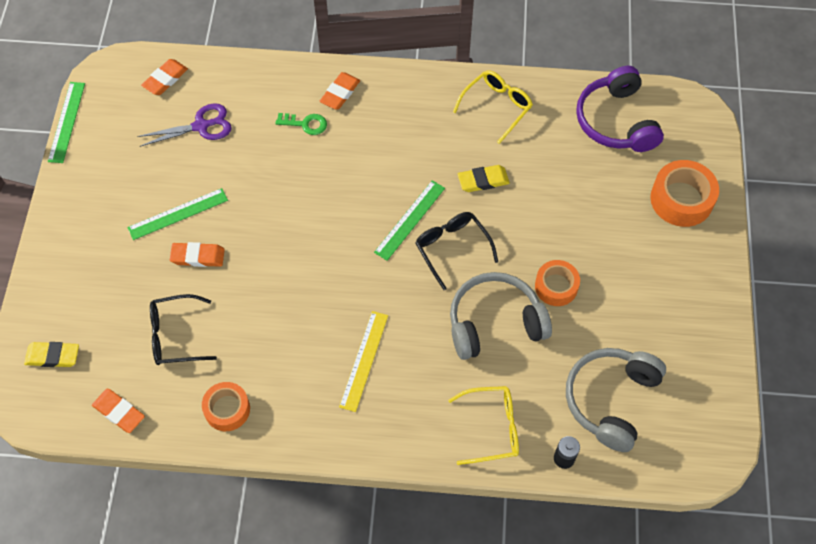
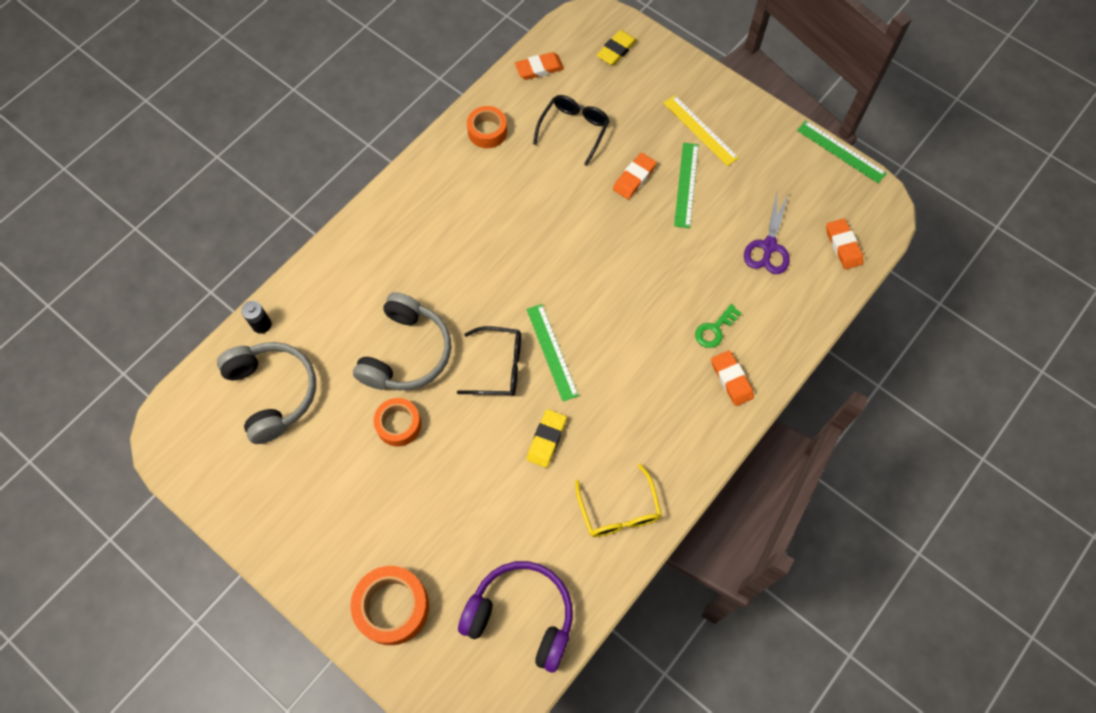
camera: 125 degrees right, 5 degrees up
(364, 360) = (453, 239): yellow ruler -> yellow ruler (700, 130)
(492, 428) = (326, 292): yellow glasses -> none

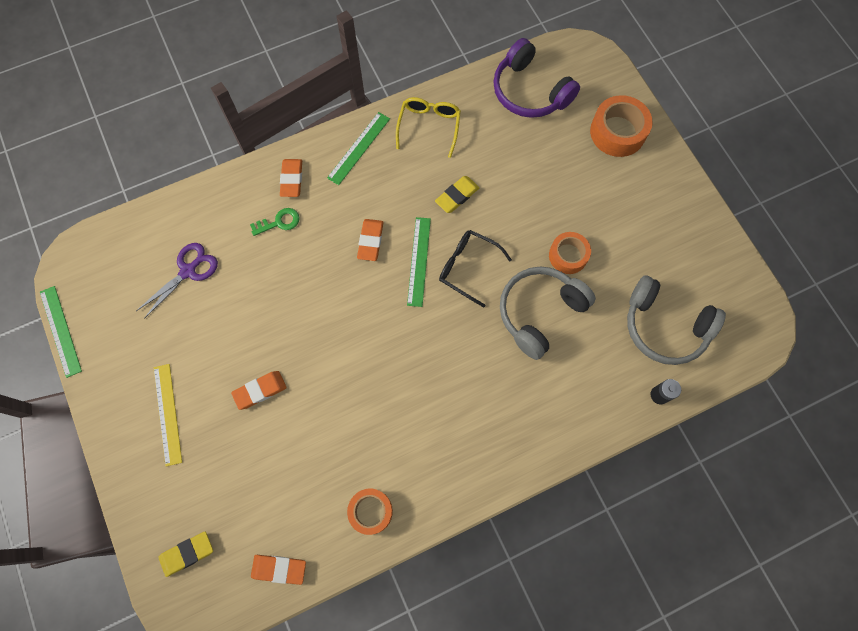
camera: 155 degrees left, 5 degrees up
(273, 393) = (664, 326): grey headphones -> grey headphones turned 60 degrees counterclockwise
(574, 129) = (285, 472): black glasses -> none
(686, 184) = (218, 362): green ruler -> green ruler (359, 148)
(843, 246) = (128, 244): orange eraser -> orange eraser (370, 241)

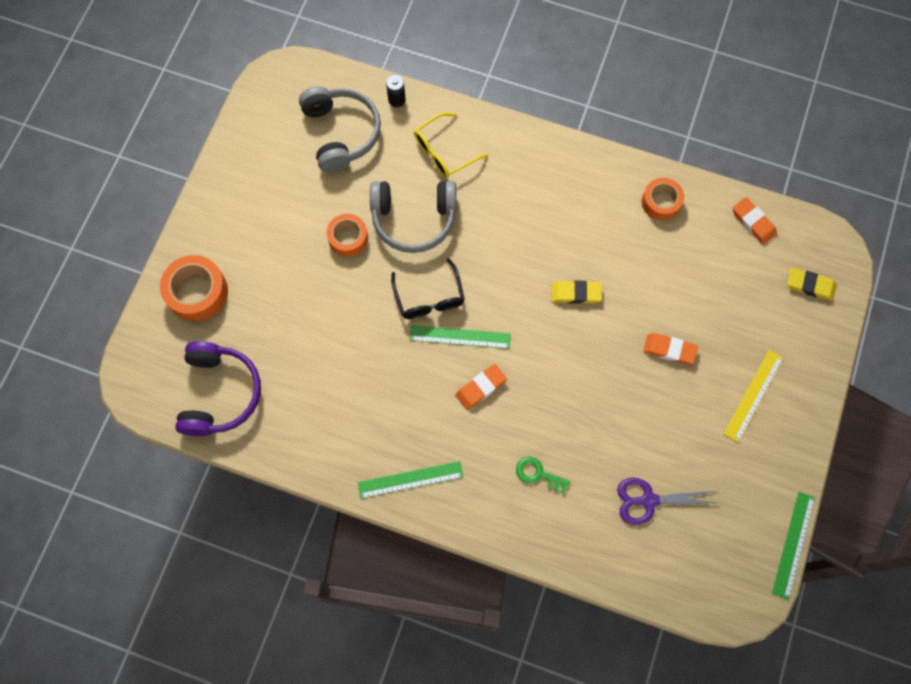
camera: 135 degrees left, 0 degrees up
(292, 179) = (493, 504): orange eraser -> none
(419, 261) = (460, 337): green ruler -> green ruler turned 45 degrees clockwise
(429, 126) = (333, 443): yellow glasses -> yellow glasses (443, 152)
(457, 196) = (377, 360): yellow eraser -> yellow eraser (576, 293)

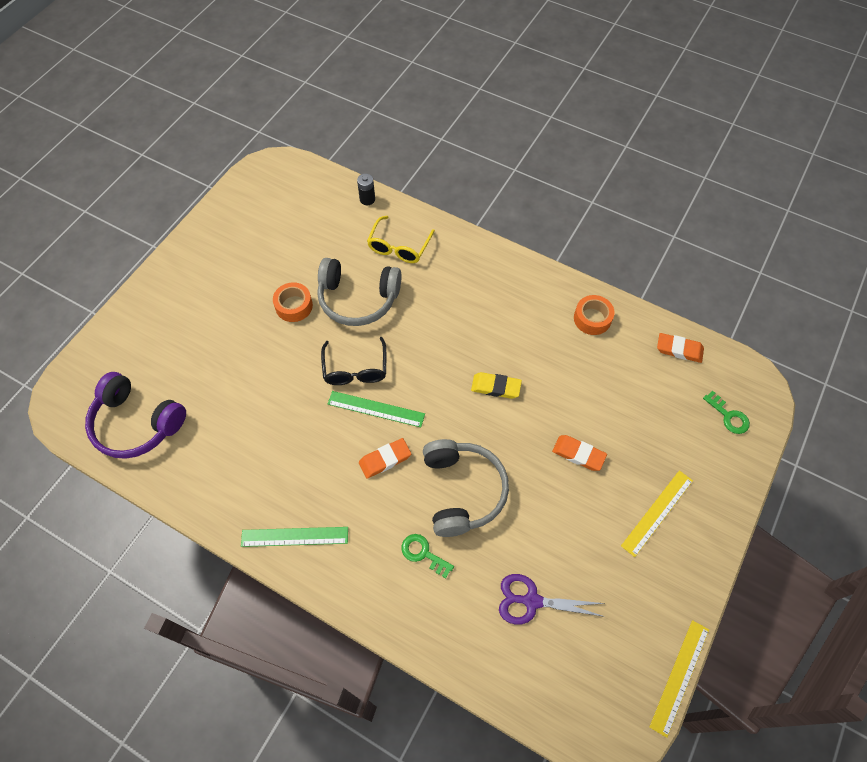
camera: 10 degrees right, 10 degrees down
(197, 292) = (144, 331): orange tape -> none
(220, 393) = (136, 423): purple headphones -> purple headphones turned 105 degrees clockwise
(341, 133) = (311, 219): grey headphones -> grey headphones (462, 491)
(443, 152) = (399, 247): yellow glasses -> yellow glasses turned 45 degrees counterclockwise
(753, 222) = (679, 349): orange eraser -> orange eraser turned 45 degrees counterclockwise
(793, 544) = (679, 677): green ruler -> yellow ruler
(810, 285) = (728, 416): yellow eraser -> green key

